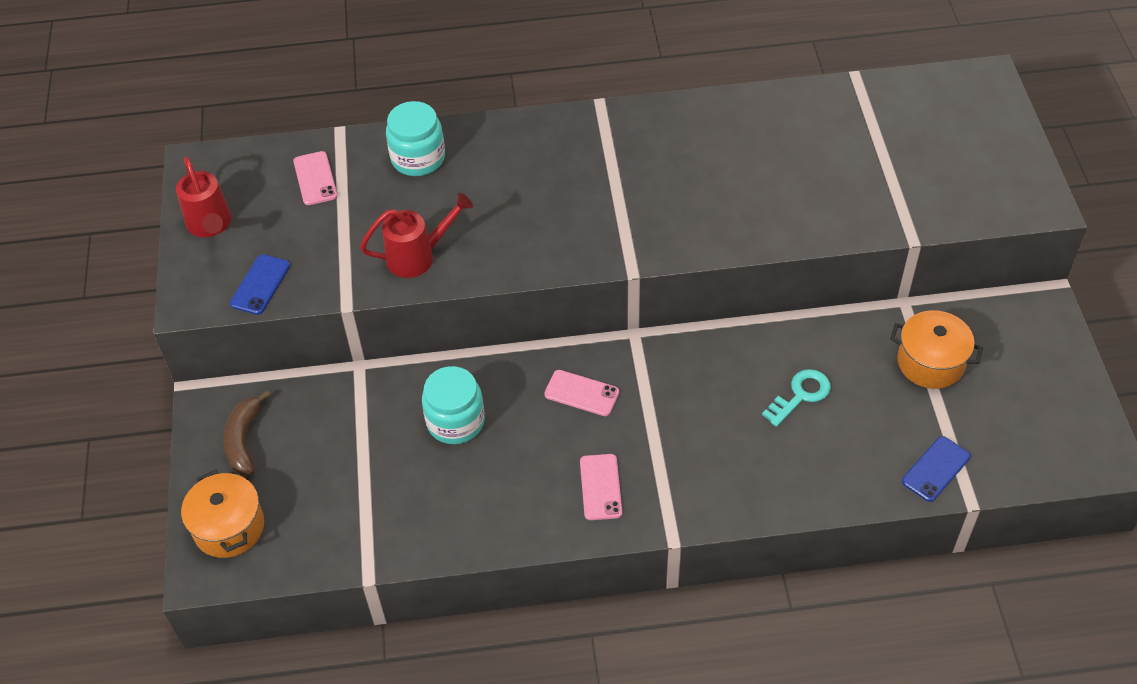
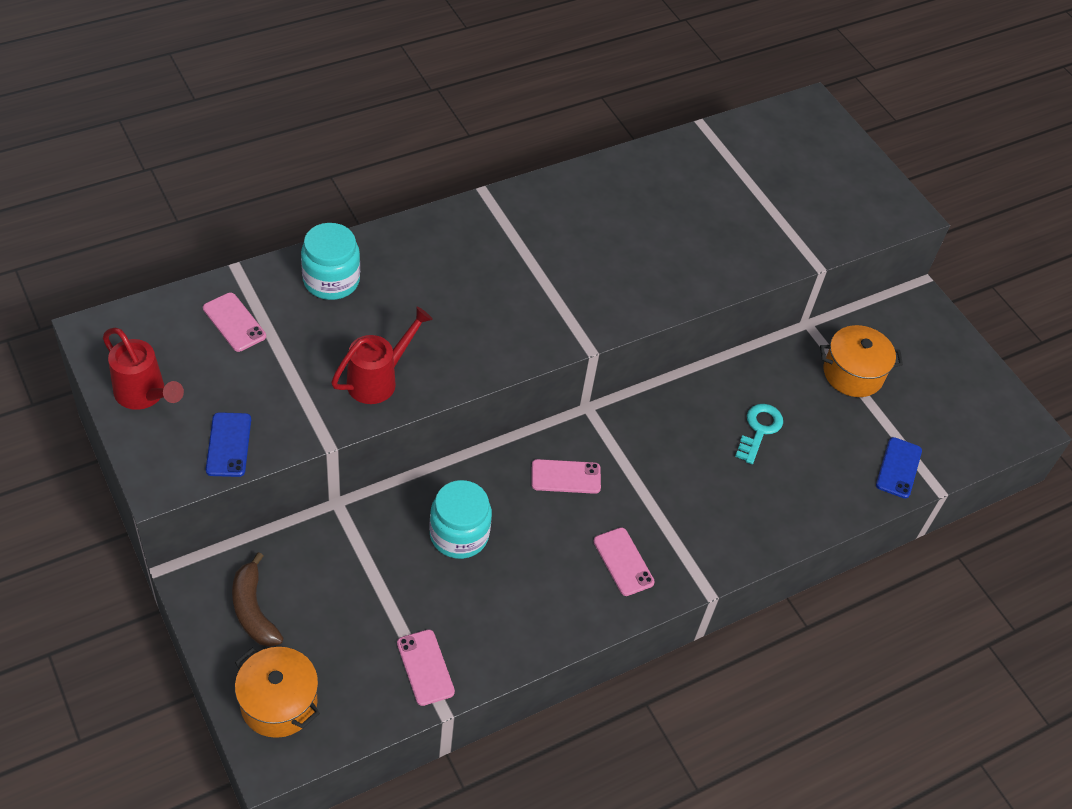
camera: 30 degrees left, 0 degrees up
(370, 533) = (425, 667): none -> pink phone

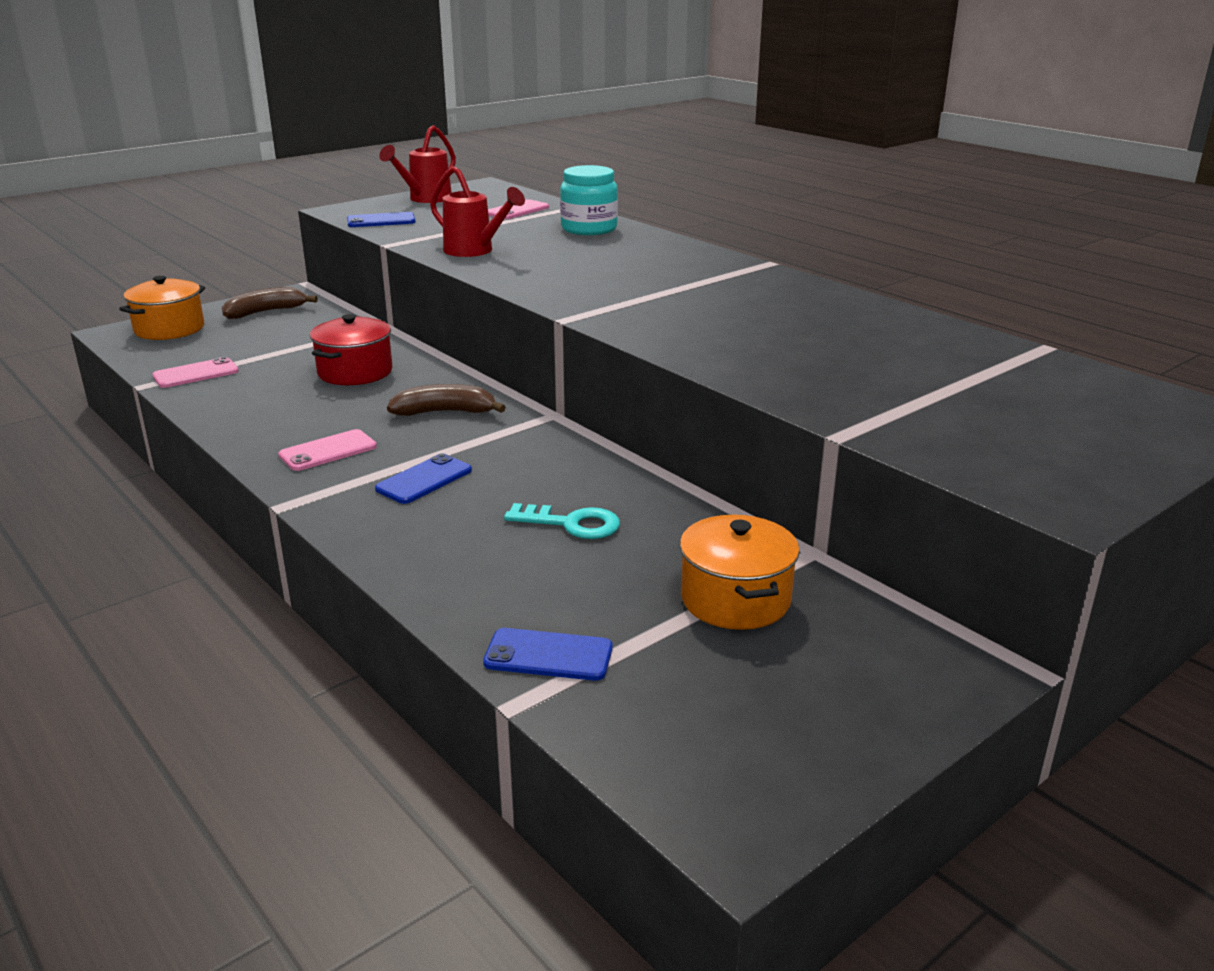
camera: 85 degrees right, 25 degrees down
(459, 535) = (355, 372): turquoise jar -> red pot
(565, 477) = (445, 412): pink phone -> brown banana
(683, 503) = (424, 480): none -> blue phone

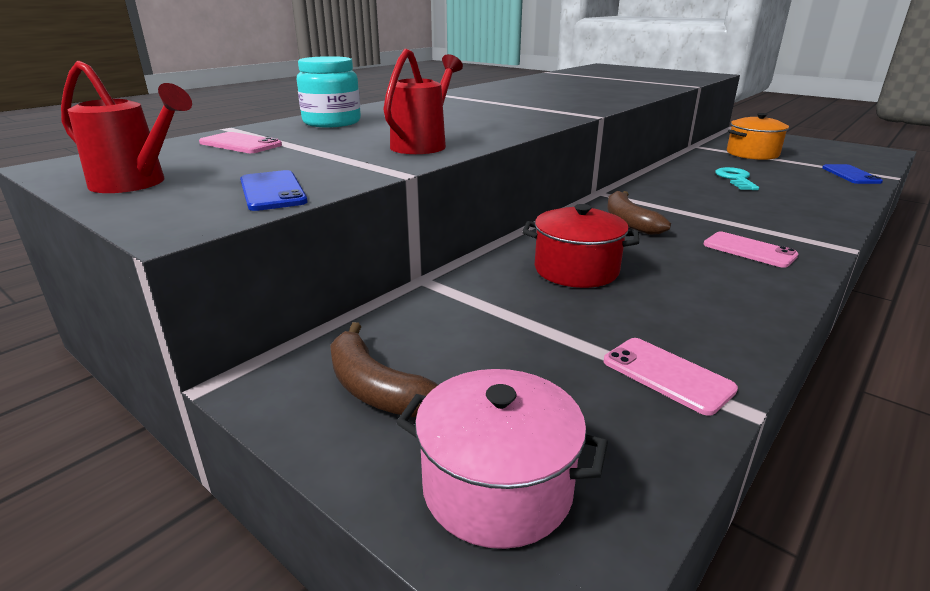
camera: 100 degrees left, 0 degrees up
(169, 329) = (497, 487): orange pot -> pink pot
(424, 480) = (742, 214): blue phone -> none

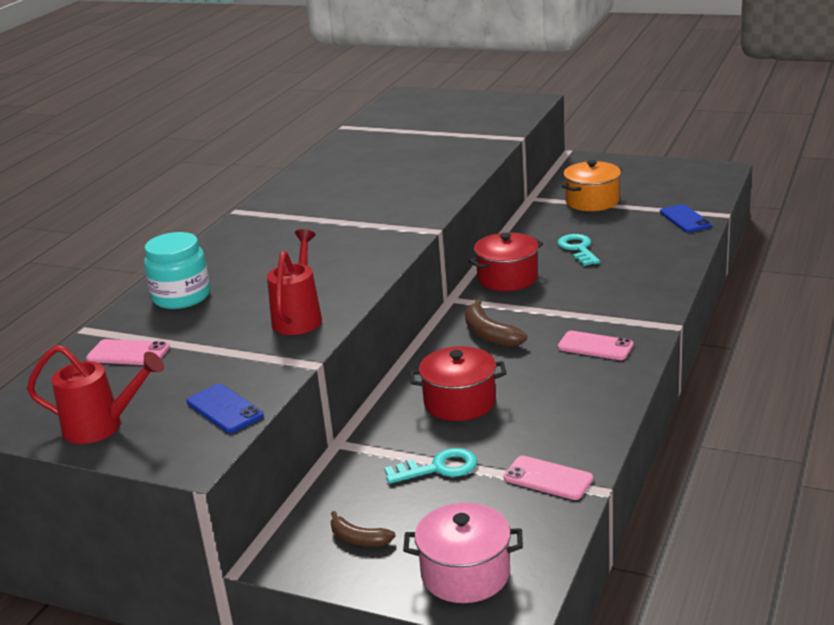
camera: 15 degrees left, 0 degrees up
(376, 389) = (358, 539): brown banana -> brown banana, size x0.64
(523, 329) = (439, 468): none -> turquoise key
(659, 187) = (507, 278): none -> red pot

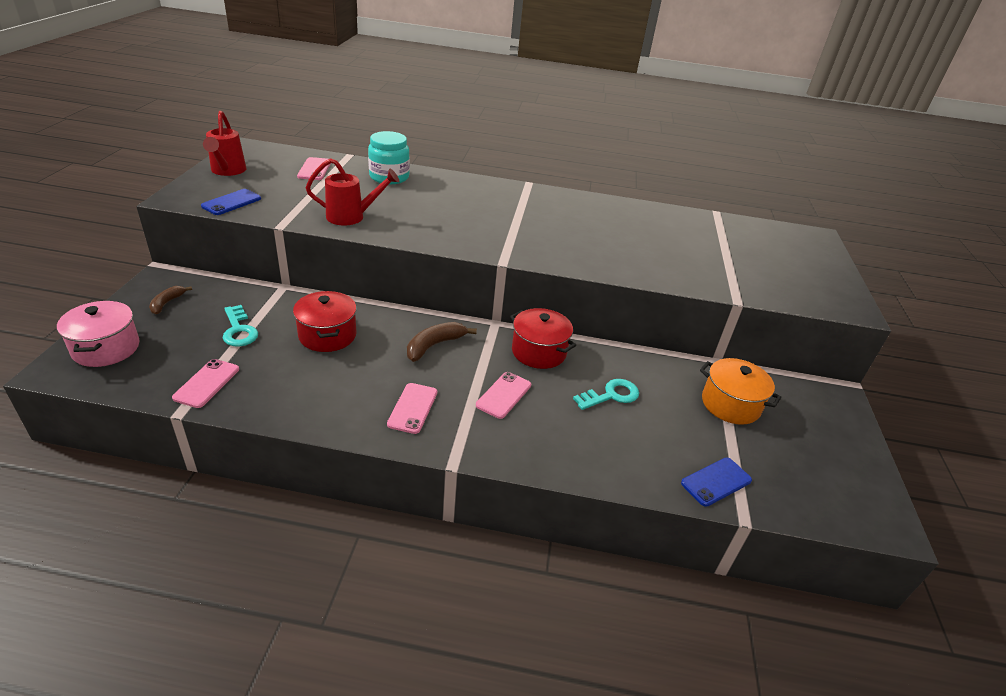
camera: 70 degrees right, 10 degrees up
(576, 299) = (504, 395): none -> pink phone

